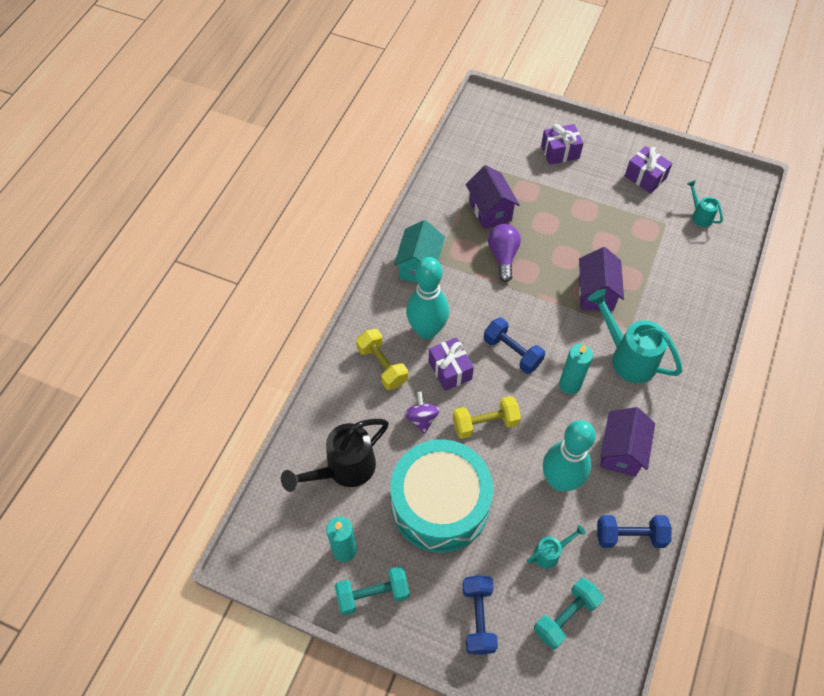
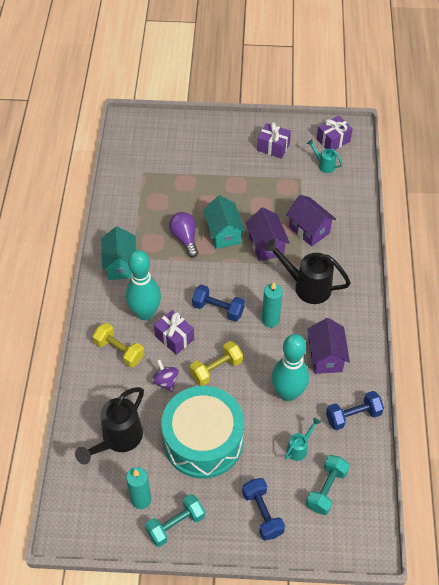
camera: 20 degrees left, 5 degrees down
(490, 210) = (162, 206): purple house -> purple house (309, 230)
(550, 264) = (223, 233): none -> turquoise house
(560, 152) = (201, 145): purple gift -> purple gift (333, 140)
(627, 357) = (306, 286): turquoise watering can -> black watering can

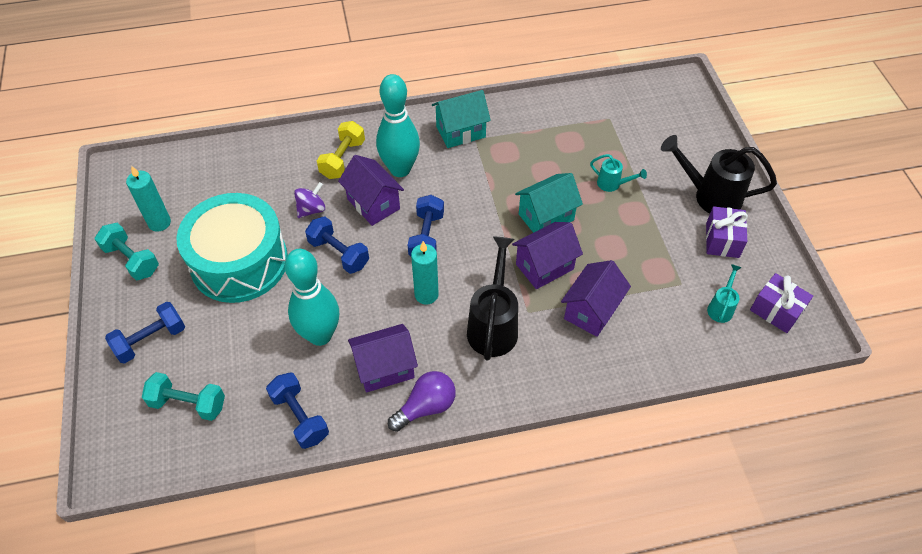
camera: 75 degrees right, 0 degrees up
(117, 440) = (229, 185): black watering can -> black watering can (709, 196)
(174, 337) = (373, 204): purple gift -> purple house
(185, 238) = (523, 180): purple light bulb -> purple light bulb (426, 407)
(216, 369) = (339, 253): yellow dumbbell -> blue dumbbell
(299, 448) = (243, 363): turquoise watering can -> turquoise watering can (612, 184)

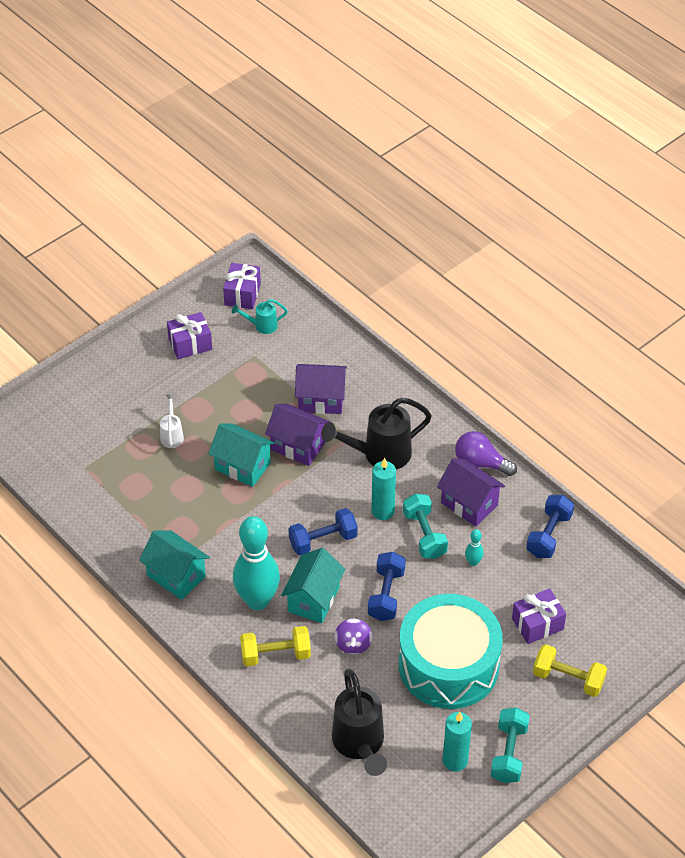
camera: 120 degrees left, 5 degrees down
(150, 340) = (568, 679): blue dumbbell -> yellow dumbbell
(188, 404) = (596, 614): turquoise dumbbell -> turquoise dumbbell (424, 535)
(219, 349) = (537, 624): none -> purple gift
(311, 209) = (353, 644): purple spinning top -> purple spinning top turned 105 degrees counterclockwise
(320, 335) = (473, 562): turquoise bowling pin -> turquoise bowling pin, size x0.40
(373, 204) = (313, 599): purple house -> turquoise house
(612, 184) = (172, 435): turquoise watering can -> white watering can
(709, 196) = (143, 366): black watering can -> black watering can (360, 745)

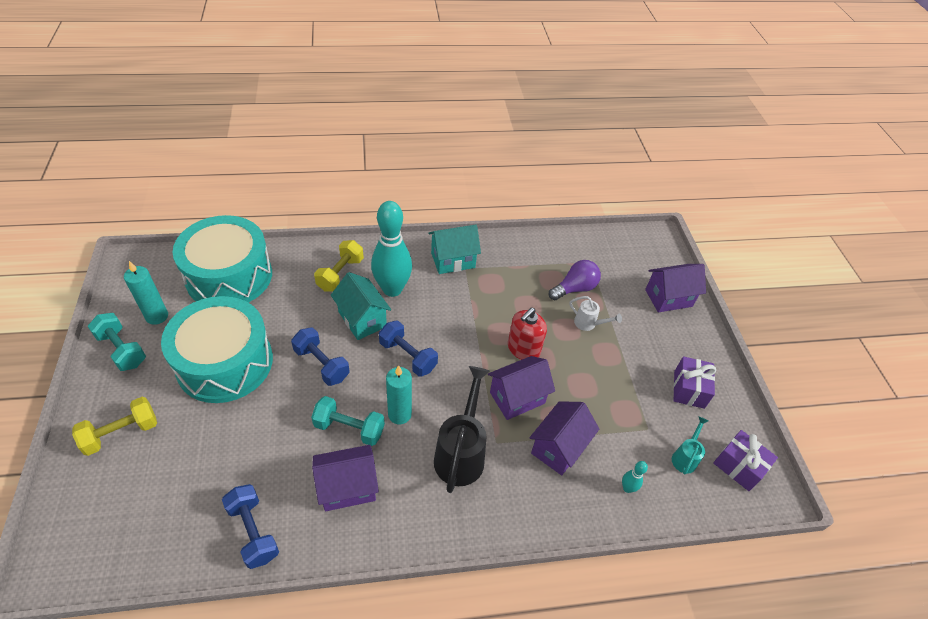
camera: 120 degrees right, 0 degrees up
(87, 392) = (668, 298): none -> purple house
(242, 466) = (523, 349): turquoise house -> red soap dispenser
(323, 540) = (408, 356): blue dumbbell -> blue dumbbell turned 60 degrees counterclockwise
(353, 644) = (303, 318): purple spinning top -> none
(360, 745) = (229, 276): black watering can -> turquoise drum
(473, 562) = (289, 445): turquoise bowling pin -> turquoise bowling pin (627, 488)
(480, 463) = (383, 534): purple light bulb -> purple light bulb (574, 288)
(537, 624) = (187, 449): purple gift -> none

